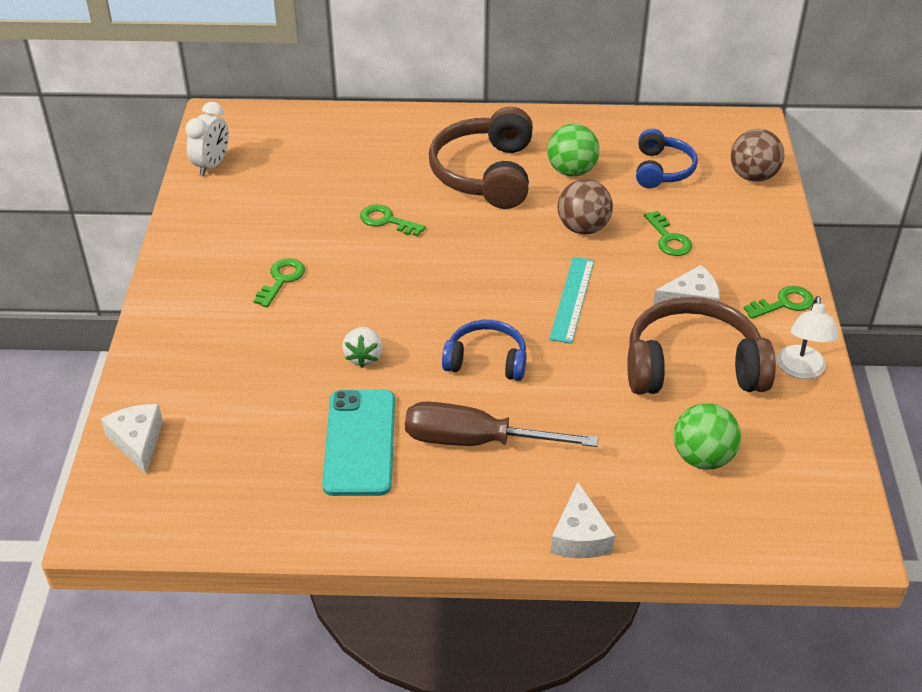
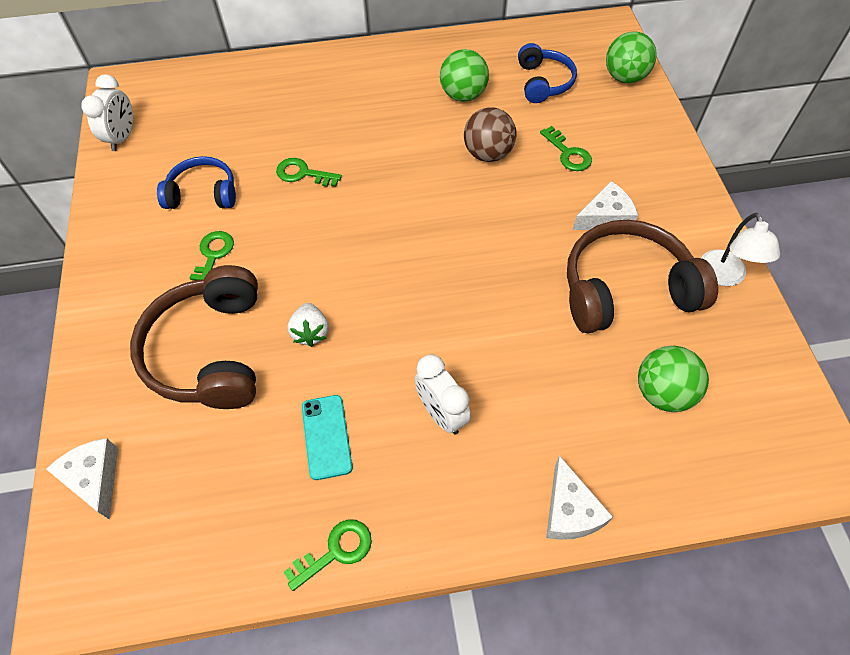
camera: 10 degrees left, 15 degrees up
(360, 442) = (326, 436): turquoise phone -> turquoise phone, size x0.62
(475, 441) = (441, 413): brown screwdriver -> white clock
(486, 174) = (385, 109): brown headphones -> brown headphones (210, 351)
(486, 361) = (431, 316): blue headphones -> blue headphones (203, 193)
(572, 299) = (496, 233): turquoise ruler -> none
(753, 176) = (625, 77): brown ball -> green ball
(784, 303) = (689, 206): green key -> green key (336, 551)

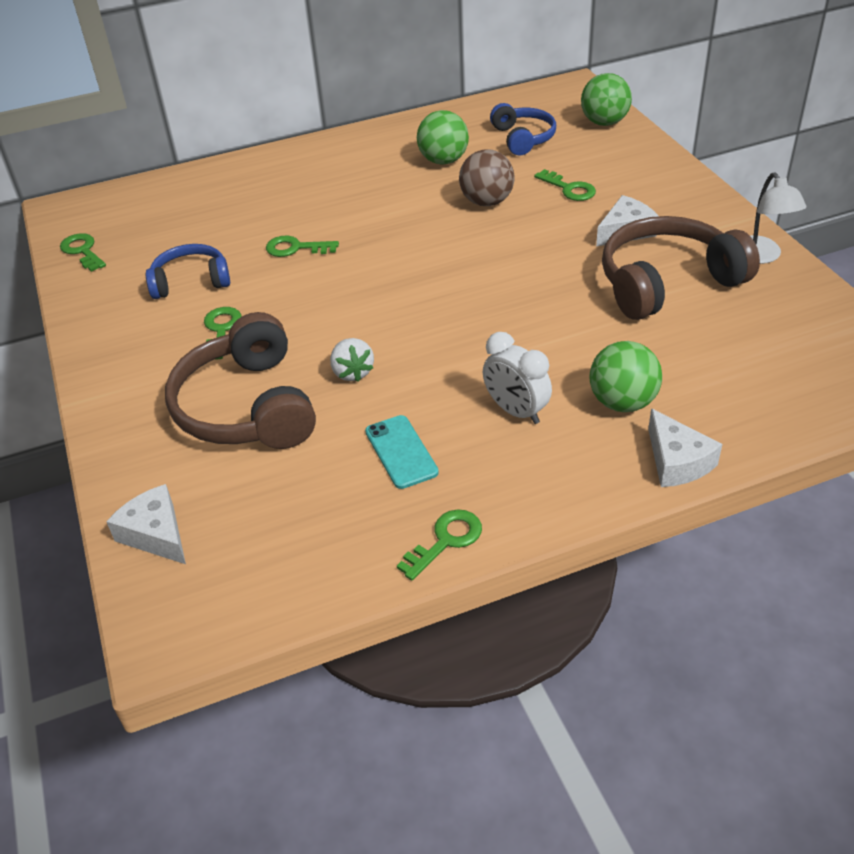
camera: 10 degrees left, 15 degrees down
(122, 138) = (82, 251): white clock -> green key
(663, 392) = (734, 354): green ball -> green ball (622, 402)

